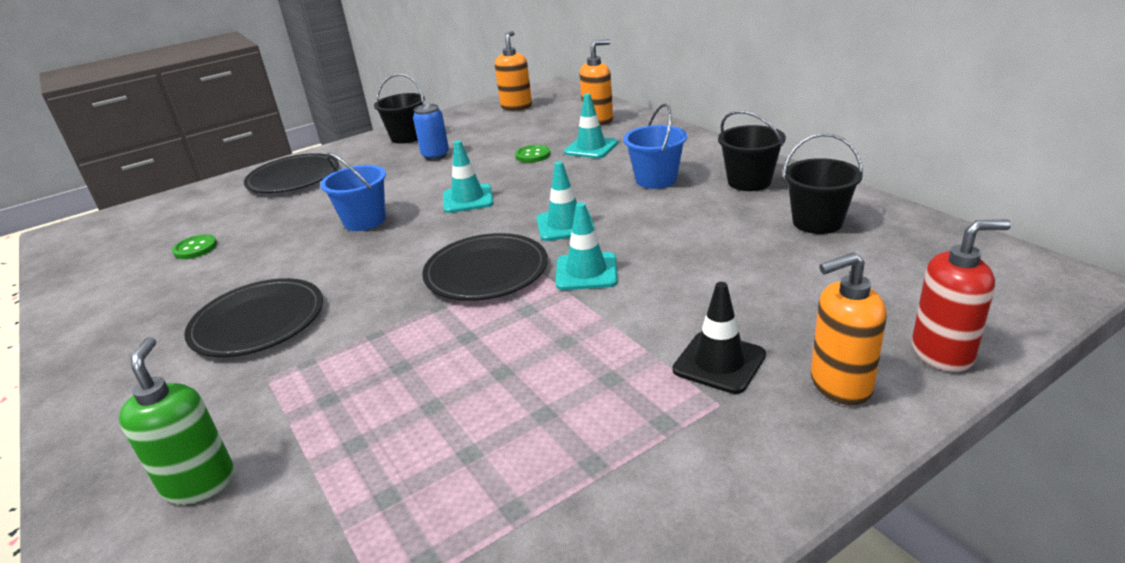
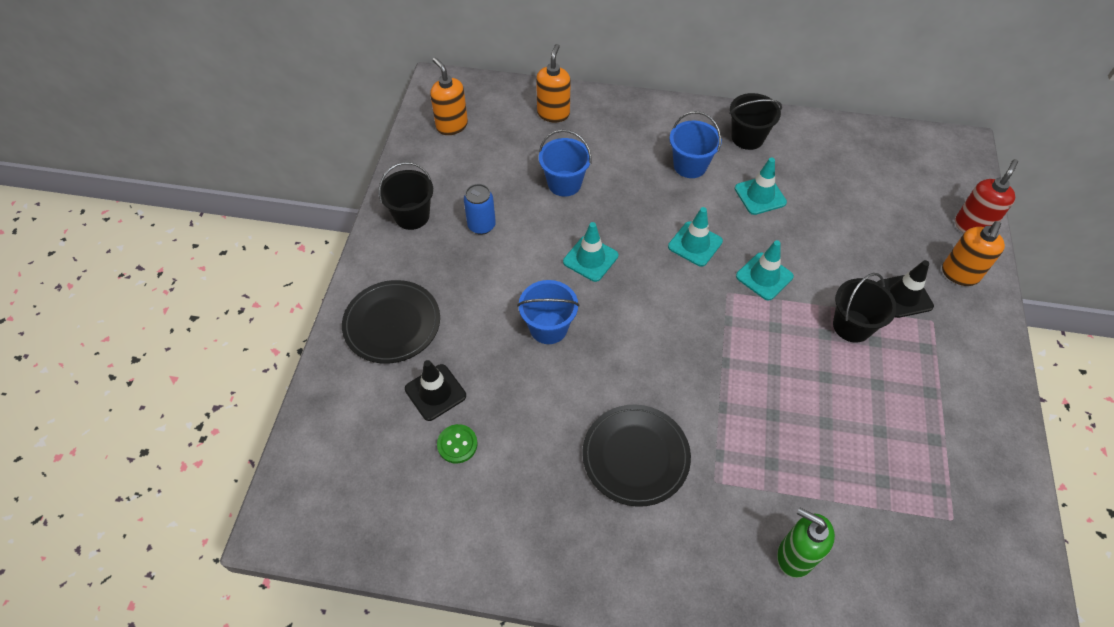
camera: 50 degrees left, 25 degrees up
(242, 218) = (435, 392): none -> black traffic cone
(486, 271) = (708, 315): black plate -> none
(533, 155) = (564, 183): green button -> blue bucket
(591, 148) = (596, 152): turquoise traffic cone -> turquoise traffic cone (760, 195)
(817, 222) = (825, 158): black bucket -> black bucket (852, 326)

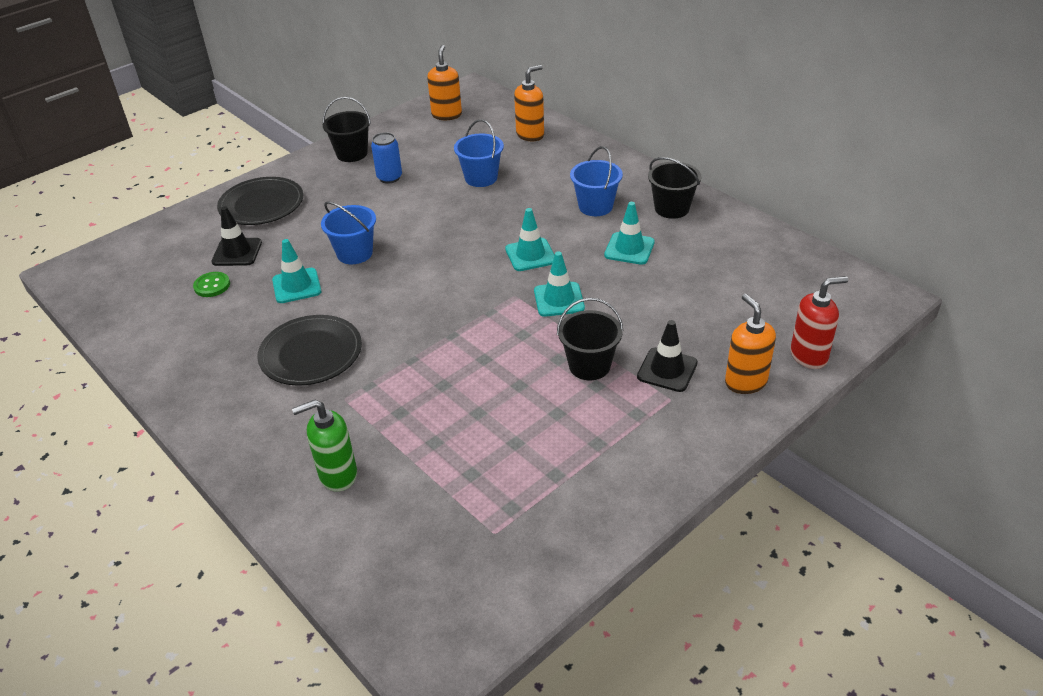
camera: 40 degrees right, 15 degrees down
(590, 259) = (438, 228): turquoise traffic cone -> turquoise traffic cone (296, 286)
(795, 556) = (337, 475): green soap dispenser -> green soap dispenser turned 90 degrees counterclockwise
(959, 274) = (745, 382): orange soap dispenser -> orange soap dispenser turned 90 degrees clockwise

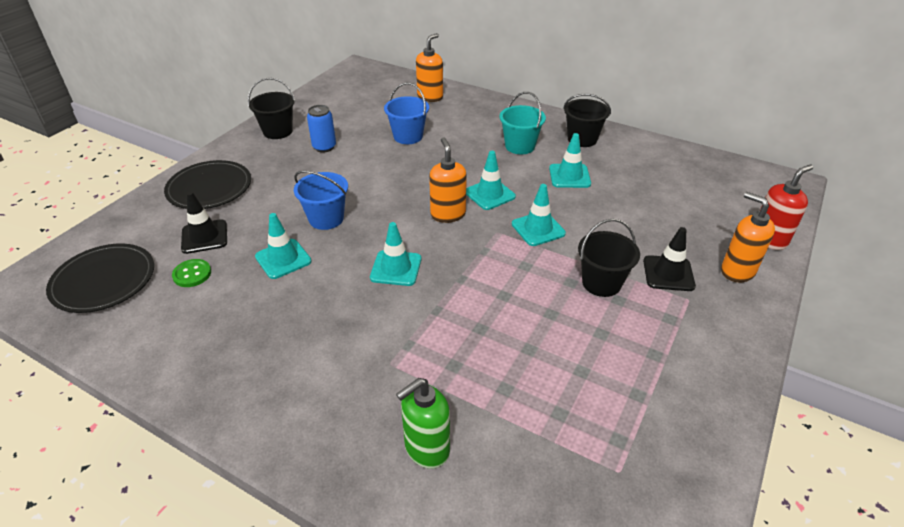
camera: 20 degrees left, 0 degrees up
(311, 353) = (331, 324): black plate -> black plate (103, 281)
(395, 313) = (396, 268): none -> turquoise traffic cone
(447, 115) = (348, 90): orange soap dispenser -> orange soap dispenser (448, 214)
(595, 206) = (520, 146): blue bucket -> turquoise bucket

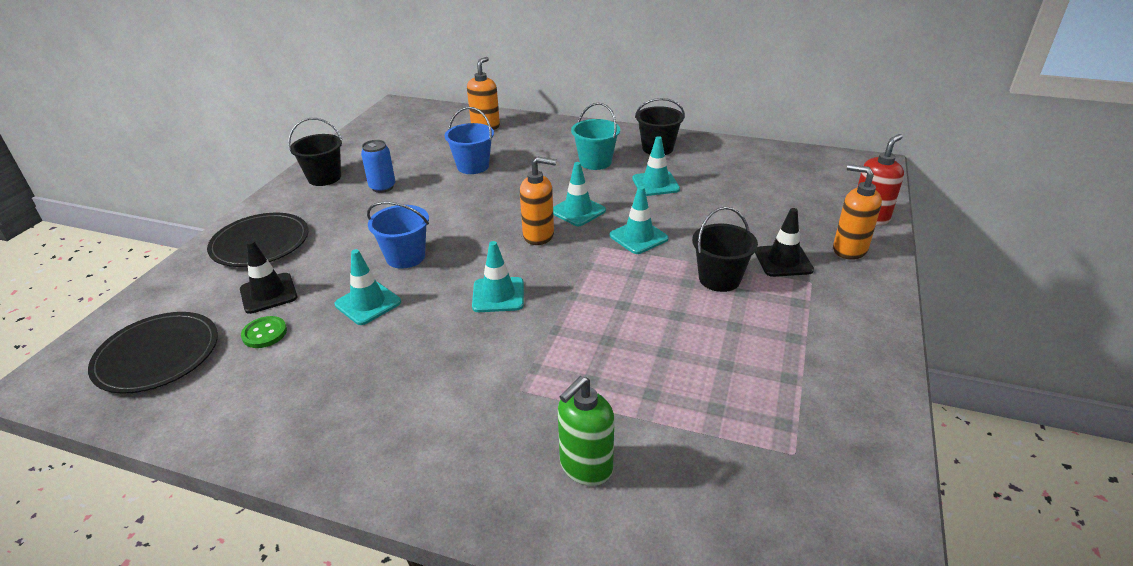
camera: 10 degrees left, 5 degrees down
(448, 214) = (539, 235): orange soap dispenser -> orange soap dispenser turned 120 degrees clockwise

